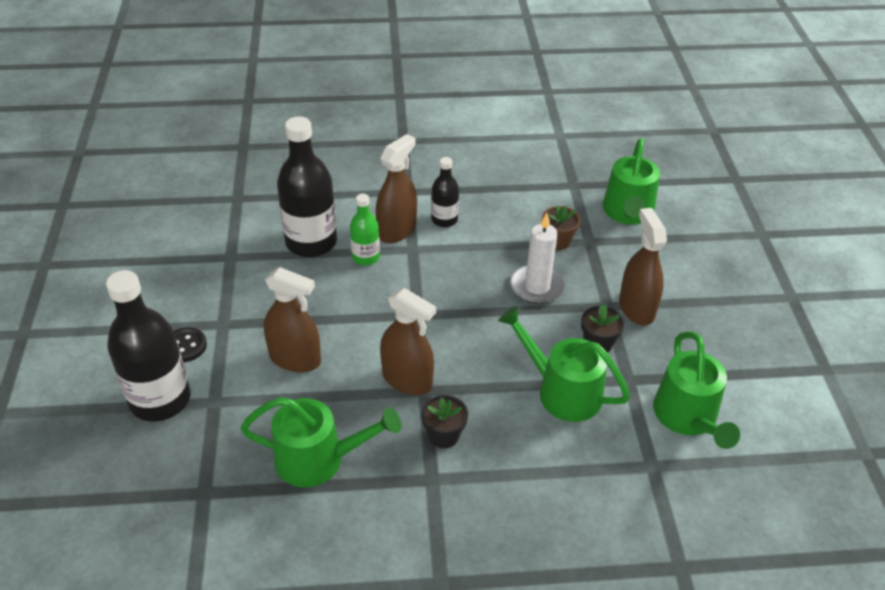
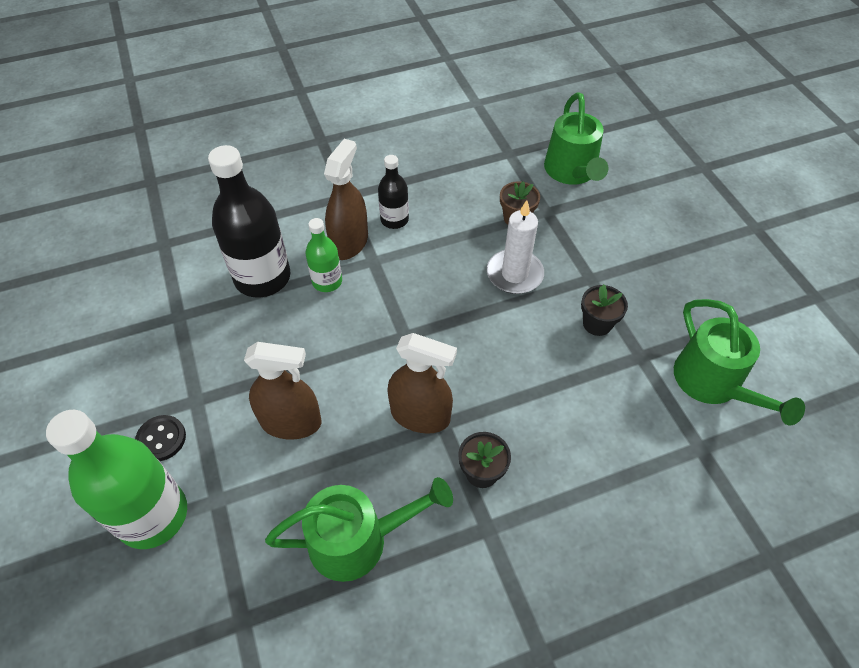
camera: 15 degrees left, 10 degrees up
(160, 400) = (153, 515): black bottle -> green bottle
(562, 391) = (582, 387): green watering can -> none
(636, 308) = (619, 274): brown spray bottle -> none

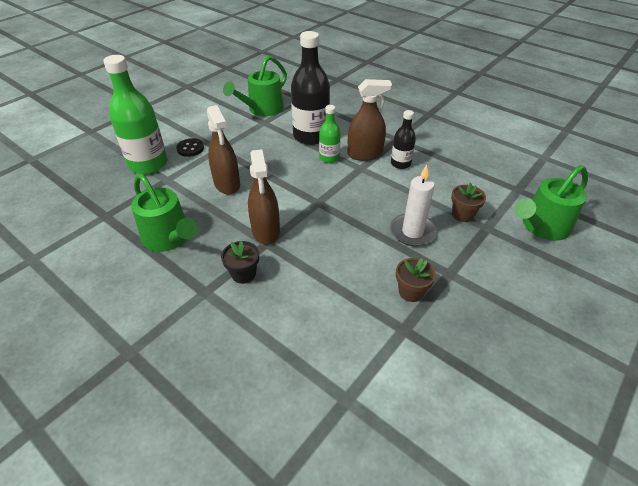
camera: 60 degrees right, 10 degrees down
(597, 323) = (411, 292): black flower pot -> brown flower pot
(713, 383) = (418, 389): green watering can -> green watering can (262, 109)

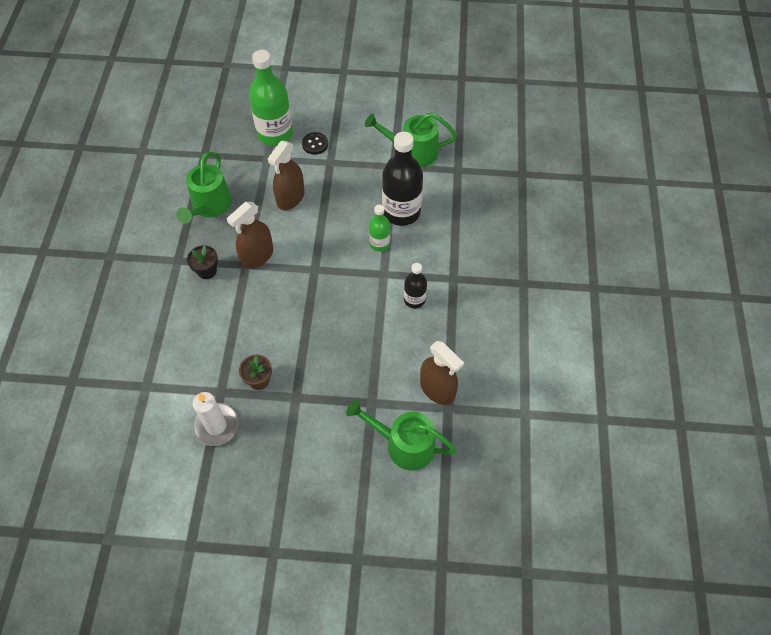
camera: 55 degrees right, 15 degrees up
(365, 154) = (406, 266): brown spray bottle -> brown spray bottle (437, 389)
(412, 232) = (326, 351): white candle -> white candle (216, 425)
(462, 214) = (375, 378): brown flower pot -> none

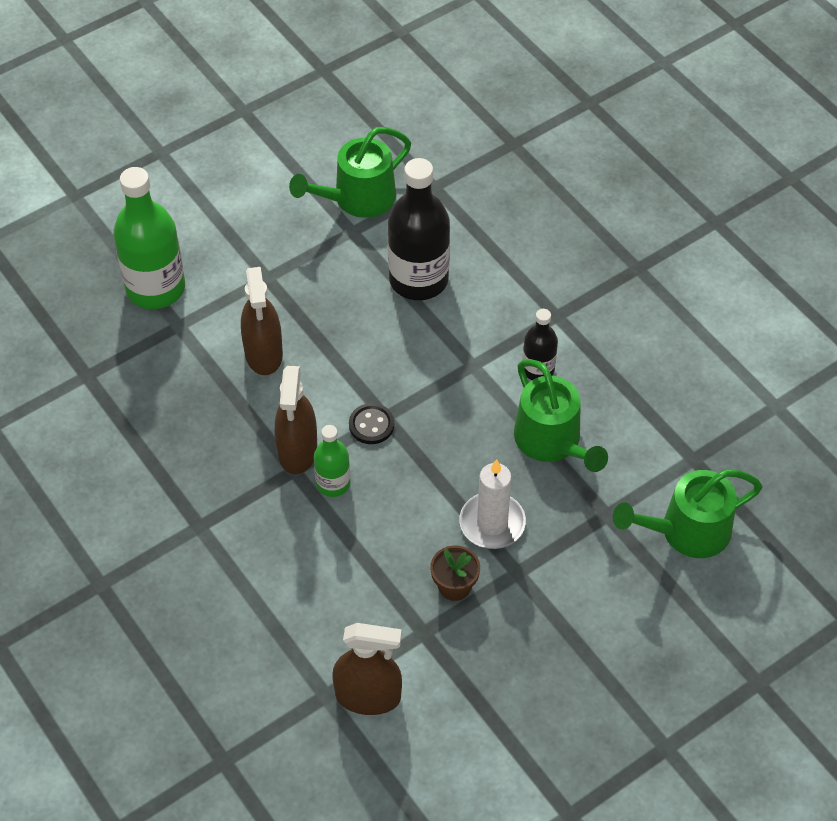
camera: 40 degrees left, 5 degrees down
(207, 271) = (252, 511): black flower pot -> none
(209, 206) = (167, 433): green watering can -> green watering can (552, 441)
(216, 425) = (459, 672): white candle -> white candle (492, 523)
(315, 144) = (223, 268): black button -> black button (371, 425)
(379, 243) = (431, 334): green bottle -> green bottle (333, 483)
(437, 389) = (662, 448): brown spray bottle -> brown spray bottle (368, 696)

